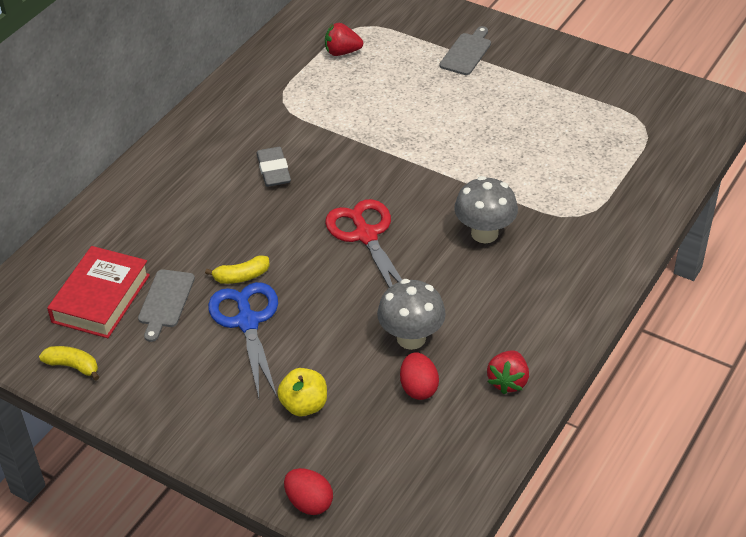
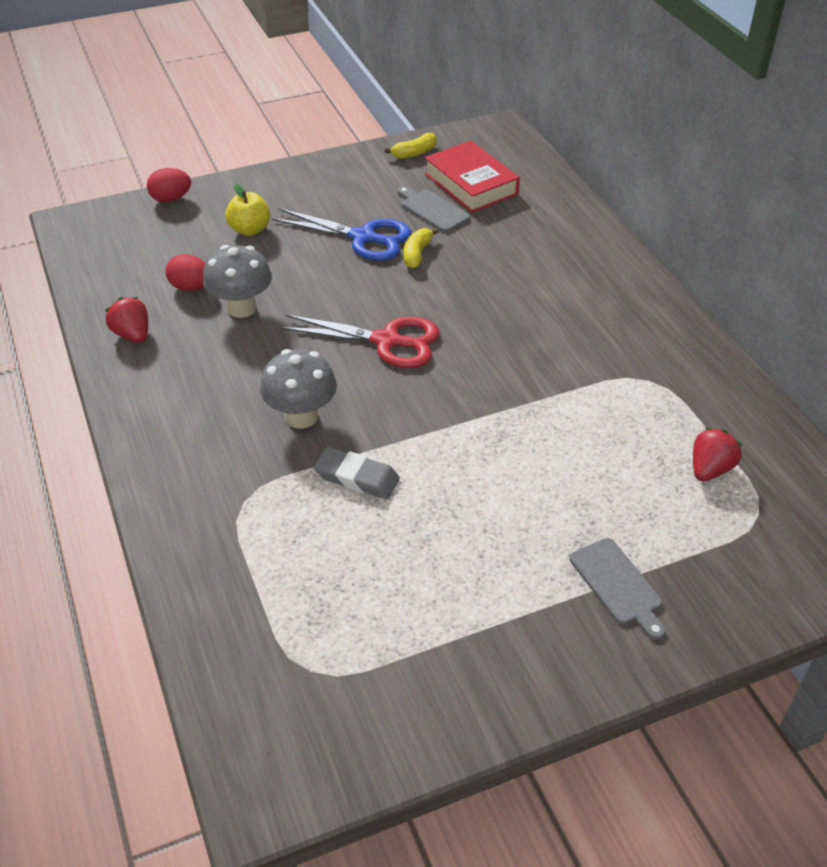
camera: 125 degrees right, 0 degrees up
(274, 170) = (538, 327): grey eraser -> grey eraser (357, 477)

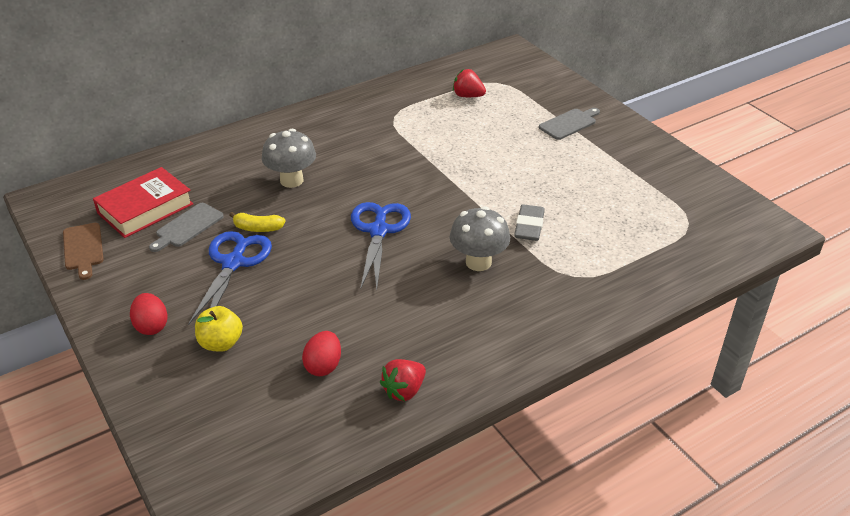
camera: 100 degrees left, 5 degrees down
(171, 199) = (157, 423): red egg -> red egg (151, 326)
(241, 308) = (350, 323): grey mushroom -> grey mushroom (291, 180)
(387, 341) = (379, 231): red scissors -> blue scissors
(414, 153) = (83, 249): yellow banana -> brown cutting board

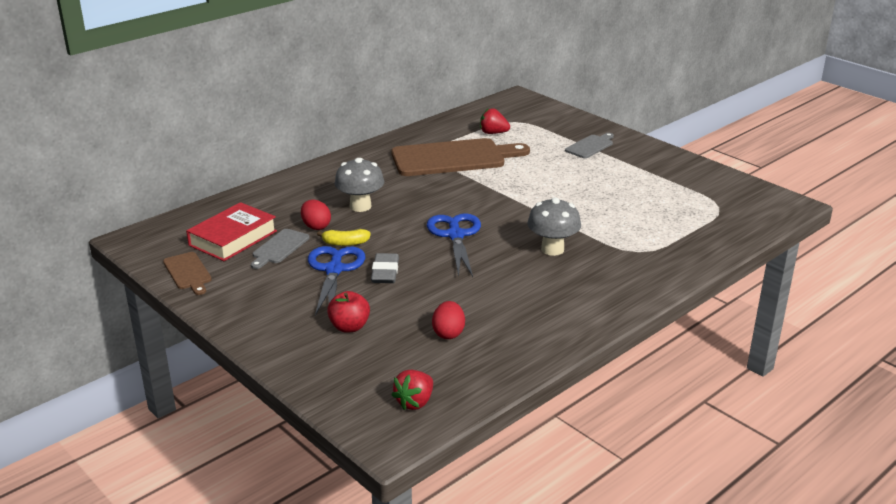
camera: 10 degrees left, 10 degrees down
(151, 326) = (280, 321): red egg -> red egg (316, 226)
(221, 343) = (349, 327): yellow apple -> red apple
(404, 391) = (526, 342): red strawberry -> red strawberry (415, 402)
(413, 125) = (453, 158): none -> brown cutting board
(529, 226) = (585, 221): grey eraser -> grey eraser (385, 272)

